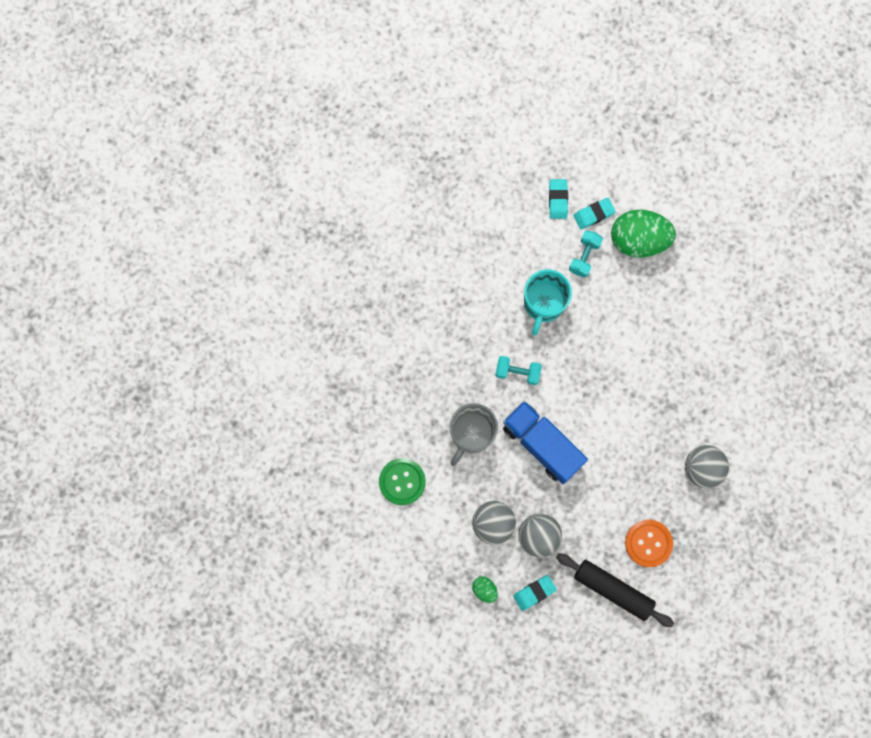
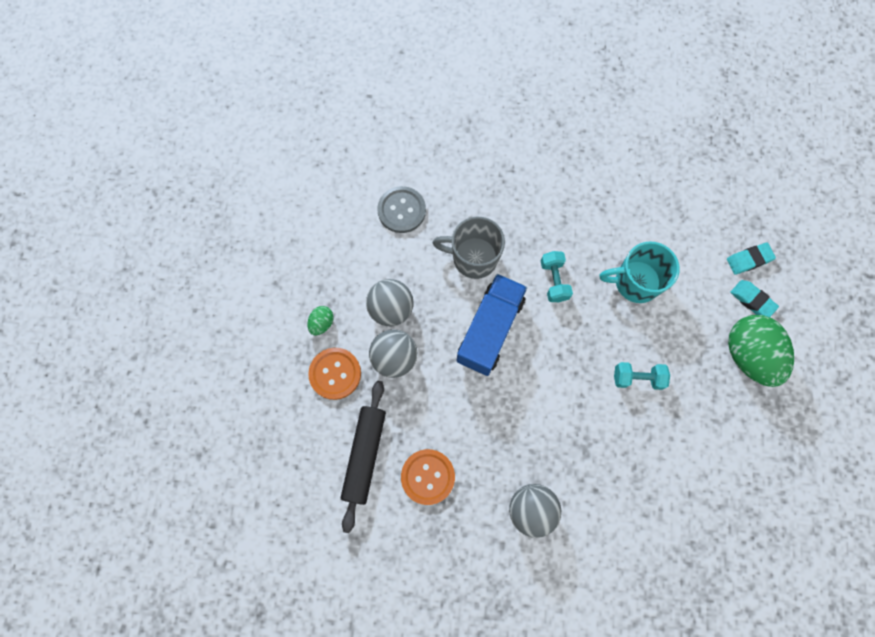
camera: 70 degrees right, 5 degrees down
(402, 481) = (401, 210): green button -> grey button
(534, 592) = (335, 374): turquoise eraser -> orange button
(584, 256) = (703, 306): turquoise dumbbell -> turquoise dumbbell (637, 378)

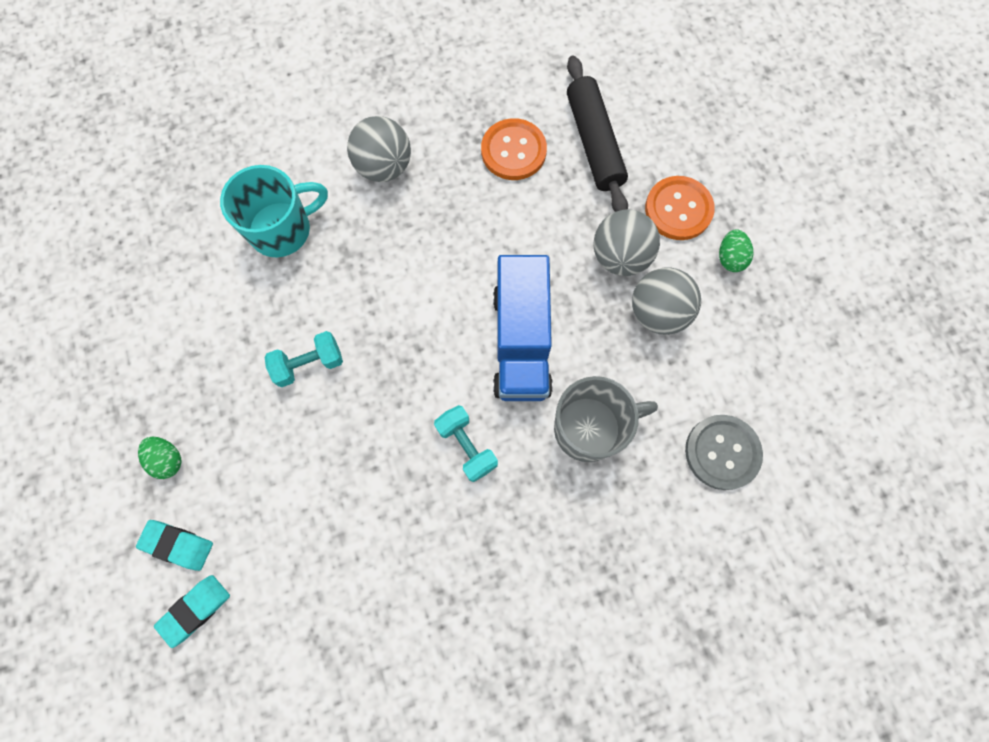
camera: 155 degrees right, 0 degrees up
(635, 282) = (353, 496): turquoise mug -> turquoise mug (282, 229)
(748, 355) = (167, 459): green egg -> green egg, size x0.44

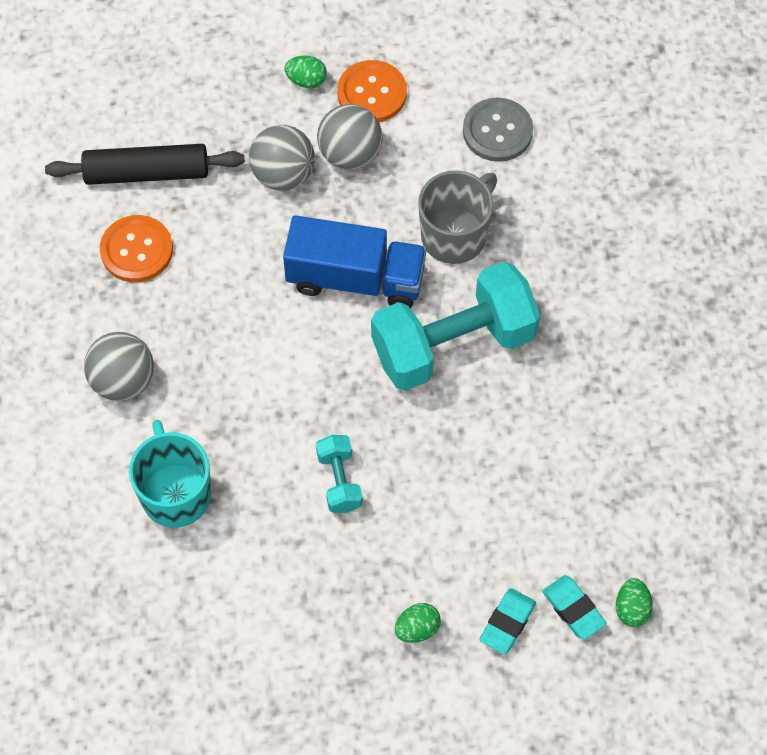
camera: 80 degrees left, 10 degrees down
(199, 672) = (631, 609): none -> green egg
(466, 446) = (453, 344): turquoise dumbbell -> turquoise dumbbell, size x2.21
(589, 428) = (455, 235): grey mug -> grey mug turned 45 degrees clockwise
(678, 209) = (243, 113): orange button -> orange button (372, 93)

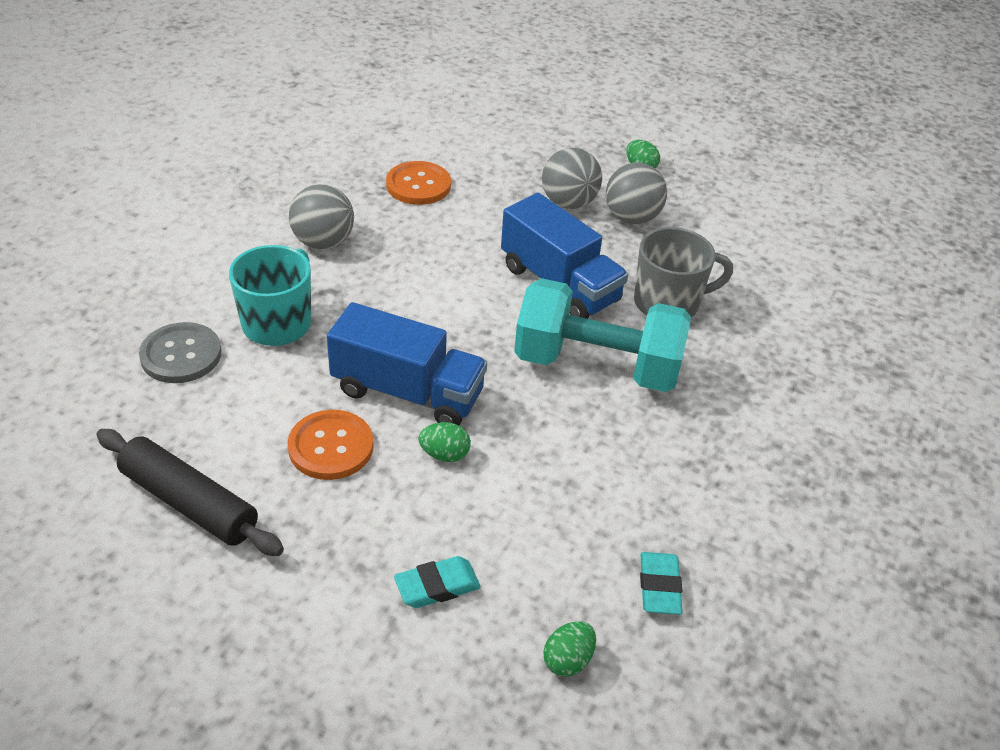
camera: 35 degrees right, 20 degrees down
(146, 173) = (472, 154): black rolling pin -> black rolling pin (189, 503)
(339, 481) = (407, 392): turquoise dumbbell -> blue truck
(372, 93) = (683, 197): orange button -> orange button (331, 447)
(417, 629) = (354, 534): green egg -> green egg (444, 454)
(497, 131) = (766, 265): grey button -> grey button (181, 355)
(573, 609) = (510, 619): turquoise eraser -> turquoise eraser (659, 587)

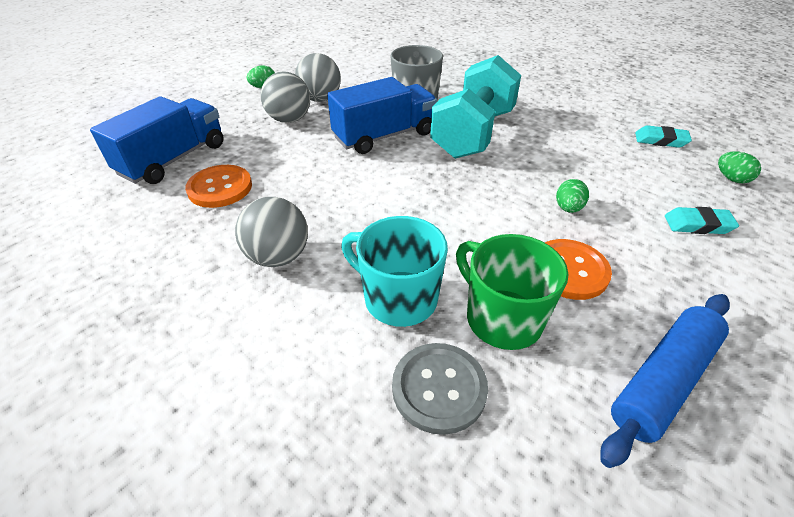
camera: 75 degrees left, 0 degrees up
(189, 503) = (663, 381): black rolling pin -> blue rolling pin
(259, 392) = (501, 318): none -> green mug
(407, 392) = (500, 220): blue truck -> blue truck (174, 159)
(437, 586) = (697, 225): turquoise eraser -> turquoise eraser turned 75 degrees counterclockwise

